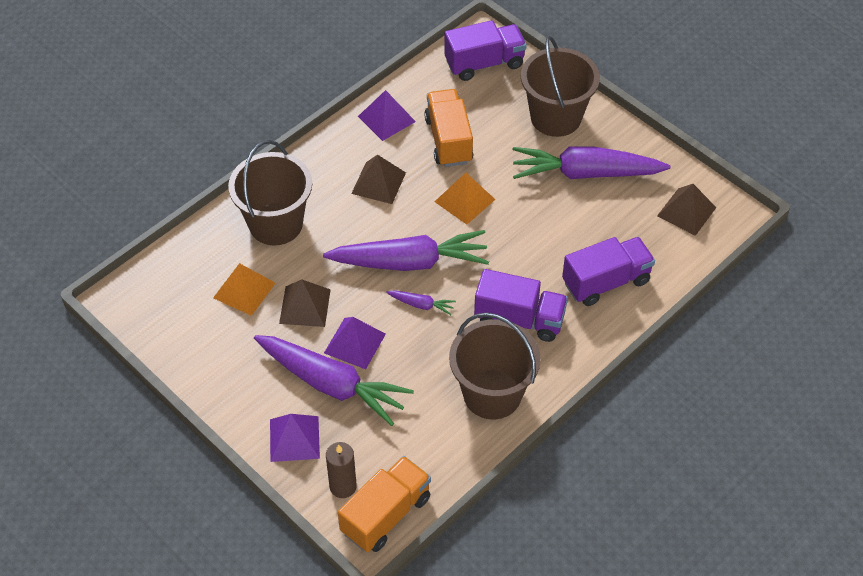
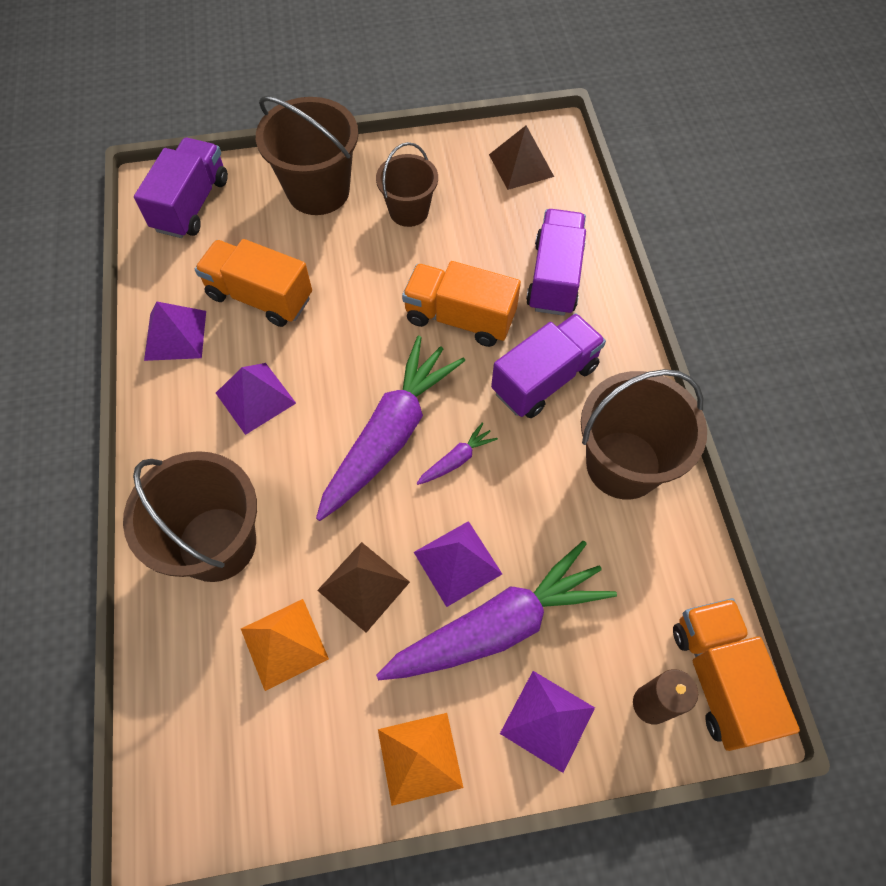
camera: 55 degrees left, 10 degrees up
(378, 183) = (255, 398): brown pyramid -> purple pyramid
(465, 200) = (352, 332): orange pyramid -> orange pyramid (420, 757)
(525, 249) = (460, 318): none -> orange truck
(585, 173) = (409, 211): purple carrot -> brown bucket

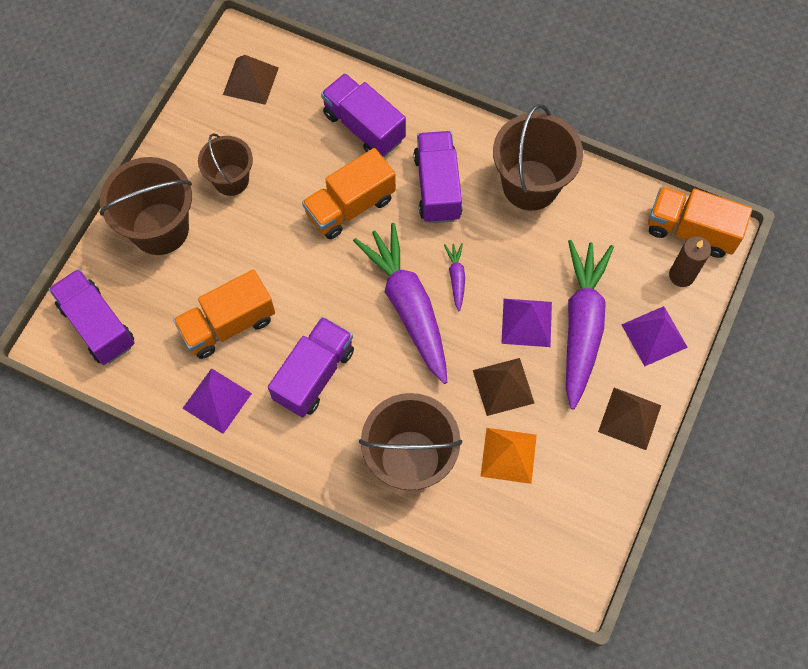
camera: 55 degrees left, 5 degrees up
(255, 398) = (314, 374): purple pyramid -> purple truck
(420, 757) = (629, 418): orange pyramid -> brown pyramid

